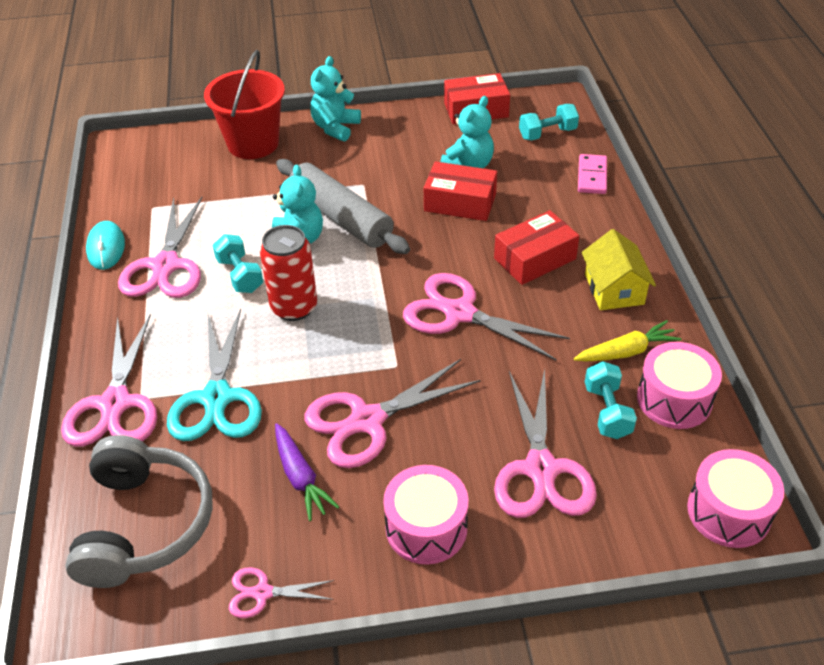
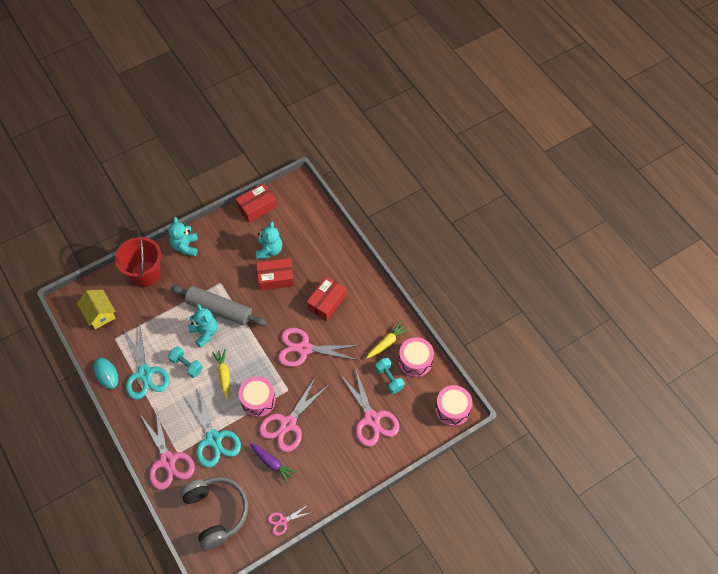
camera: 25 degrees left, 15 degrees up
(166, 266) = (145, 373): pink scissors -> turquoise scissors
(294, 307) = (223, 374): red can -> yellow carrot
(426, 527) = (335, 465): pink drum -> pink drum (258, 400)
(547, 134) = (302, 213): turquoise dumbbell -> none
(592, 176) = (335, 236): pink domino -> none
(614, 289) = (370, 307): yellow house -> yellow house (99, 314)

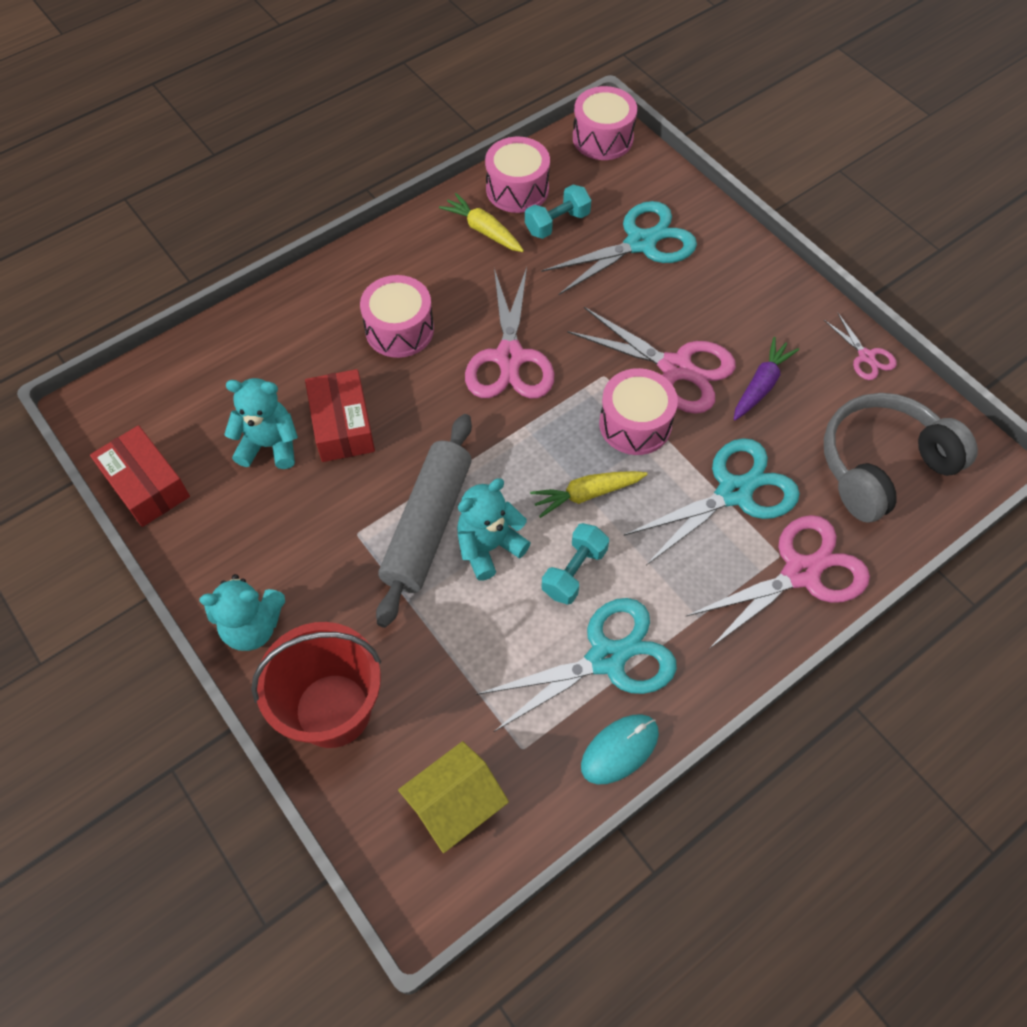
camera: 95 degrees left, 0 degrees up
(326, 302) = (399, 330): red box -> pink drum
(372, 419) = (640, 243): pink scissors -> turquoise scissors

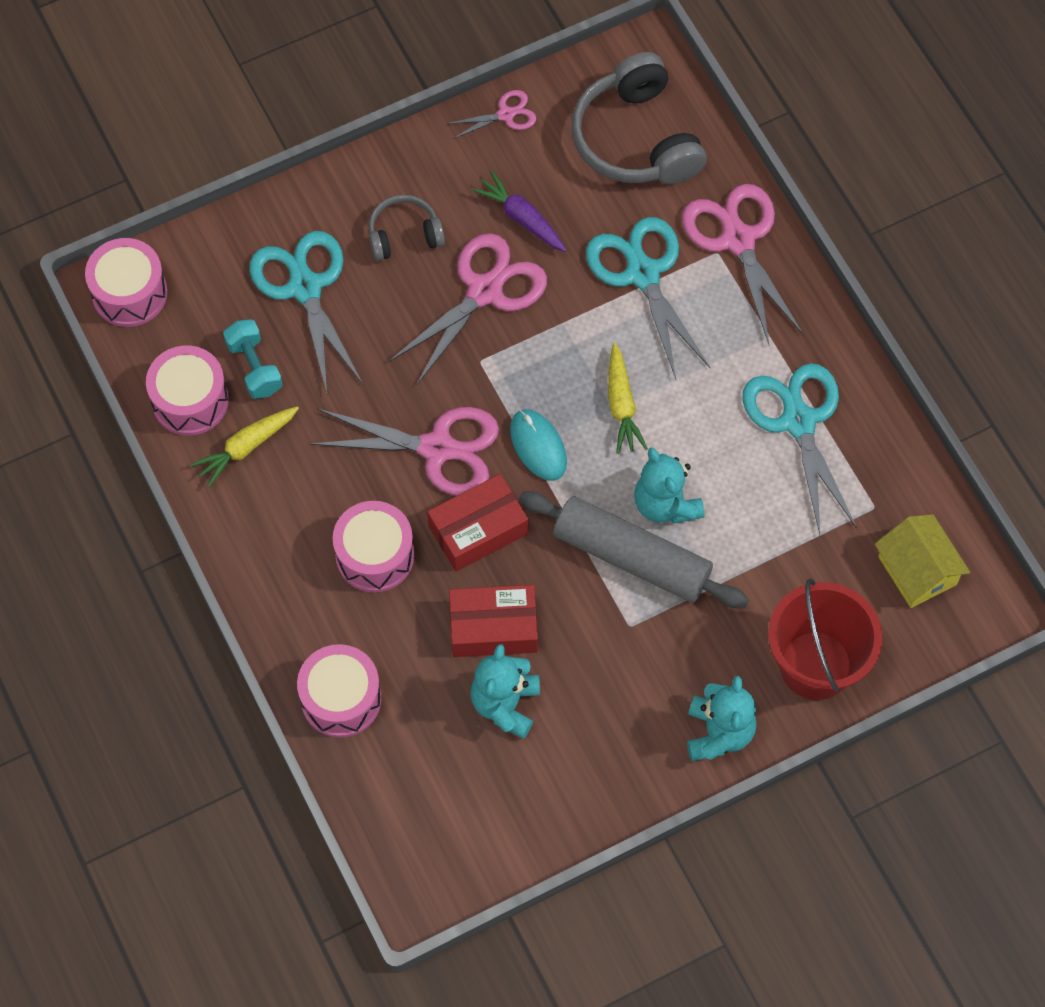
camera: 80 degrees left, 5 degrees up
(146, 485) = (533, 834): red box -> red box (478, 530)
(574, 572) = (705, 432): turquoise dumbbell -> none
(619, 749) = (885, 428): turquoise mouse -> turquoise mouse (538, 446)
(635, 424) = (546, 344): pink drum -> pink drum (341, 699)
(713, 302) = (404, 235): none -> grey headphones

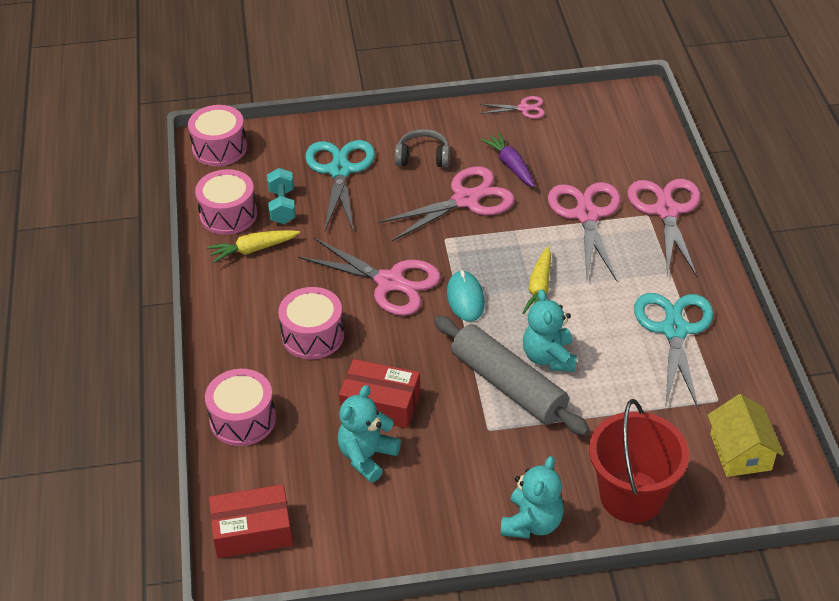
camera: 20 degrees right, 20 degrees down
(478, 530) = (397, 339): red box -> red box (252, 531)
(636, 139) = (612, 140): grey headphones -> none
(642, 274) = (586, 215): turquoise scissors -> pink scissors

